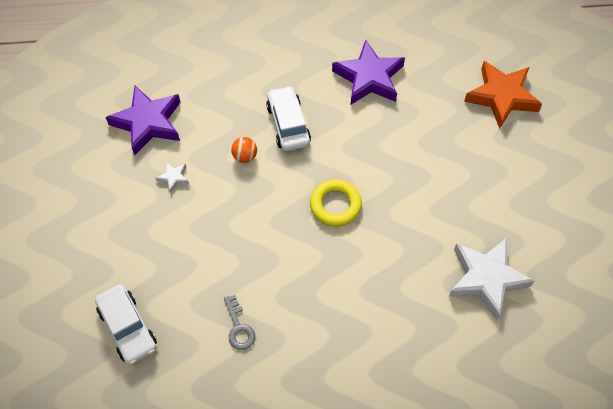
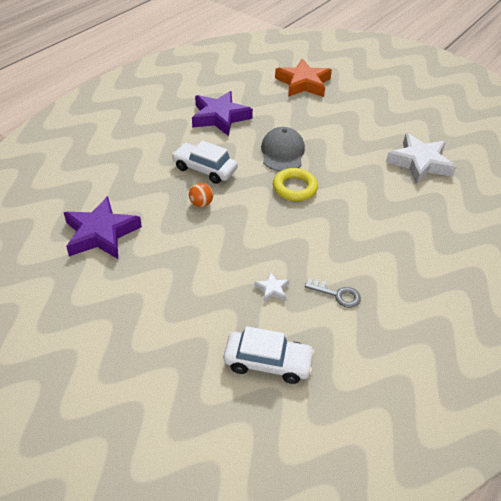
camera: 50 degrees left, 15 degrees down
(173, 178) = (168, 250): white star -> white star (272, 289)
(373, 161) = (282, 152): none -> grey cap

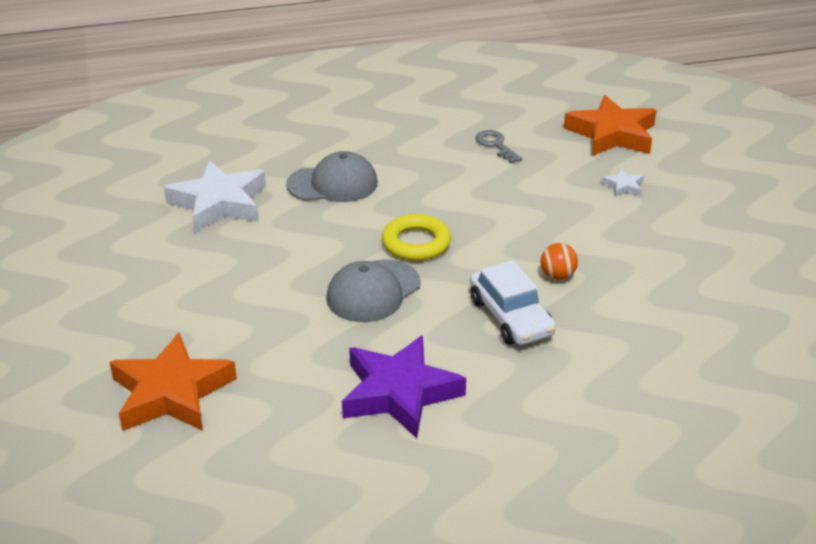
camera: 140 degrees left, 10 degrees down
(101, 233) = (717, 295): purple star -> none
(267, 362) = (612, 134): white car -> orange star
(272, 289) = (556, 172): white star -> white star (623, 186)
(387, 204) = (333, 184): none -> grey cap

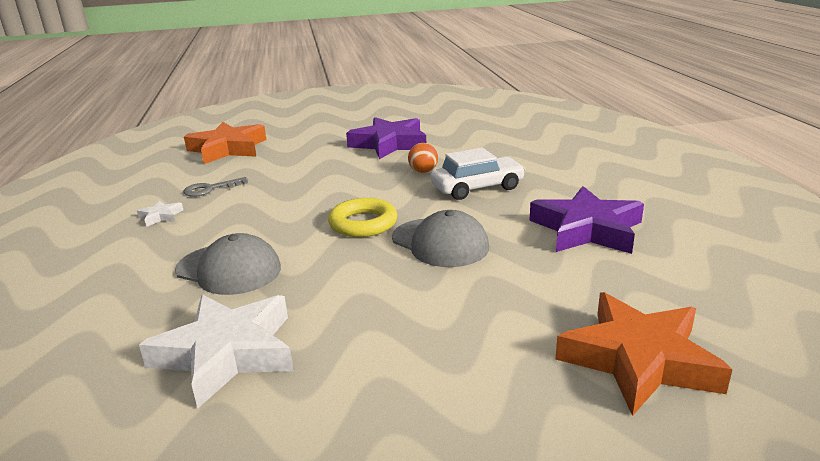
camera: 85 degrees left, 10 degrees down
(333, 184) = (229, 269): grey cap -> grey cap turned 120 degrees clockwise
(623, 186) = (307, 148): white star -> white star (161, 216)
(652, 245) = (389, 144): none -> purple star

